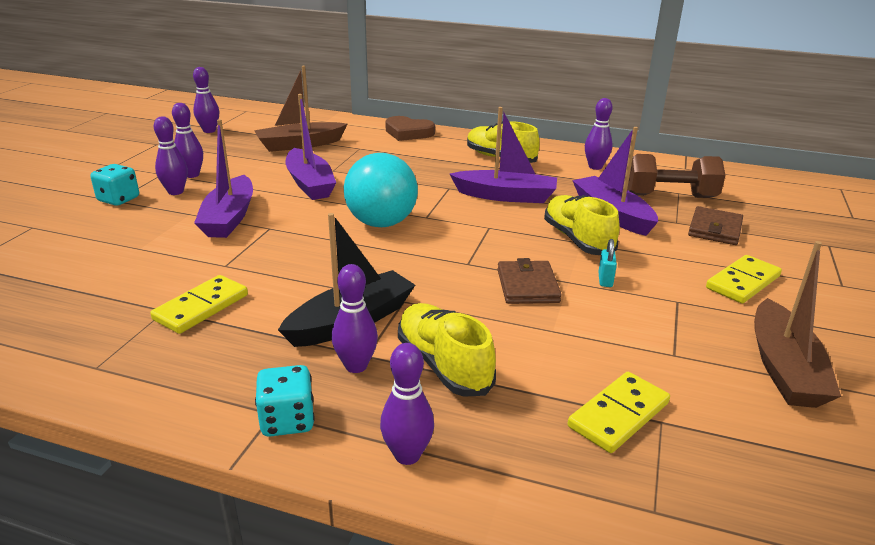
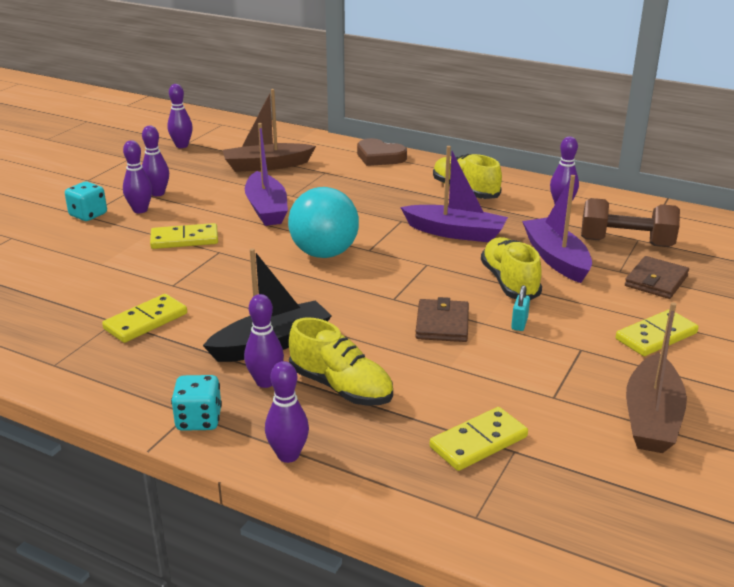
camera: 10 degrees right, 0 degrees up
(229, 218) = (184, 239): purple boat -> yellow domino
(443, 364) = (341, 387): yellow shoe -> yellow shoe turned 150 degrees clockwise

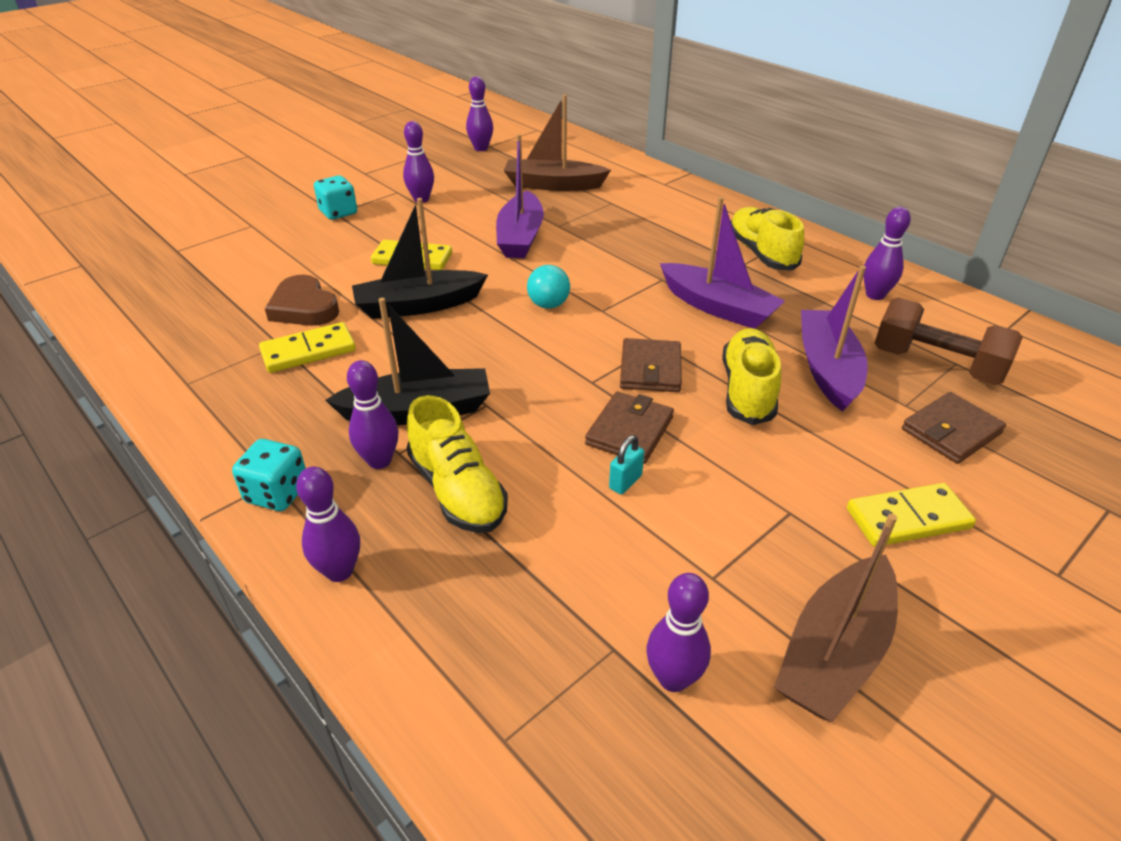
camera: 20 degrees right, 10 degrees up
(140, 210) = (391, 216): purple bowling pin -> purple bowling pin (673, 678)
(216, 272) = (418, 306): none -> black boat
(324, 253) = (548, 305): turquoise ball -> turquoise ball, size x0.52
(379, 157) = (684, 193): brown heart -> brown heart (304, 307)
(431, 282) = (650, 369): none -> brown wallet
(478, 442) = (575, 621): yellow domino -> none
(519, 324) = (727, 454): turquoise padlock -> turquoise padlock (625, 482)

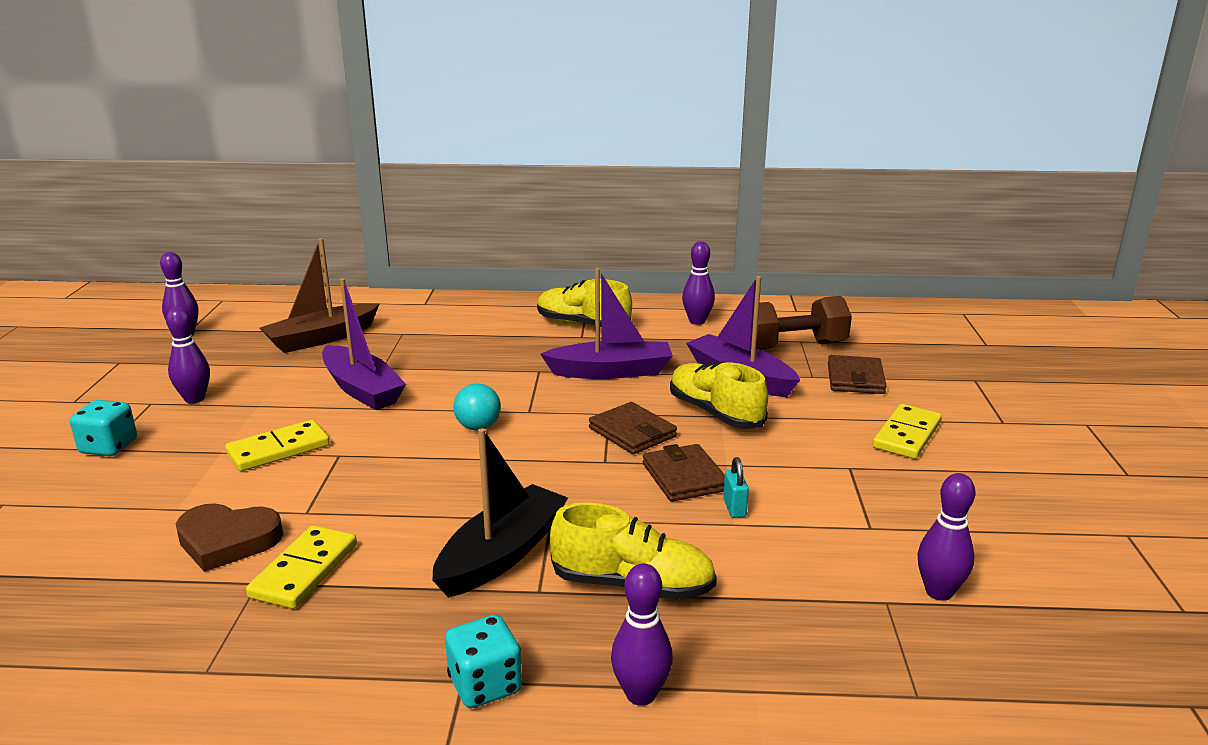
camera: 45 degrees left, 15 degrees down
(379, 461) = (533, 606): purple bowling pin -> none
(418, 306) = (356, 482): black boat -> none
(834, 652) = (981, 522): brown boat -> none

